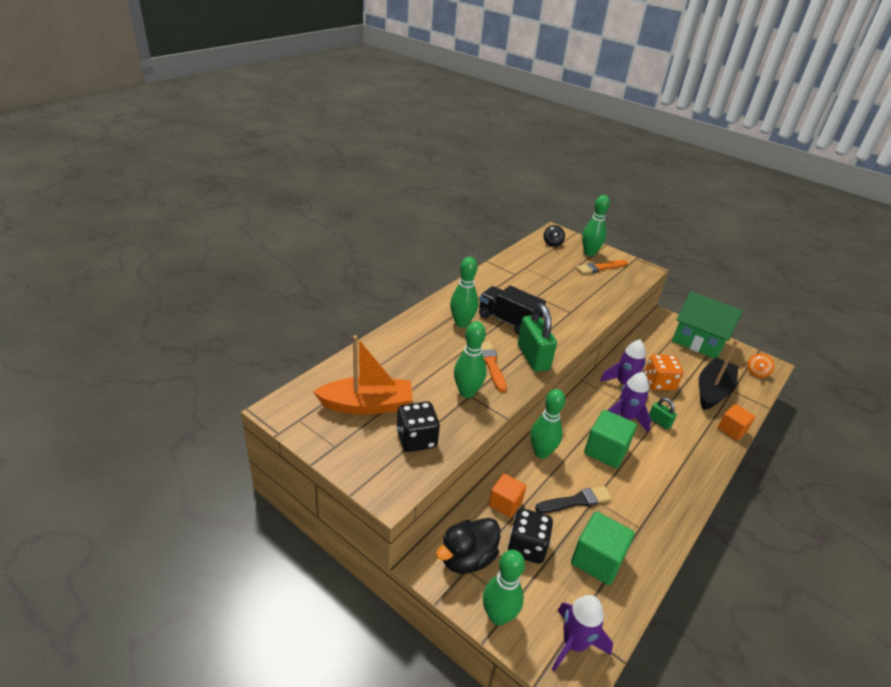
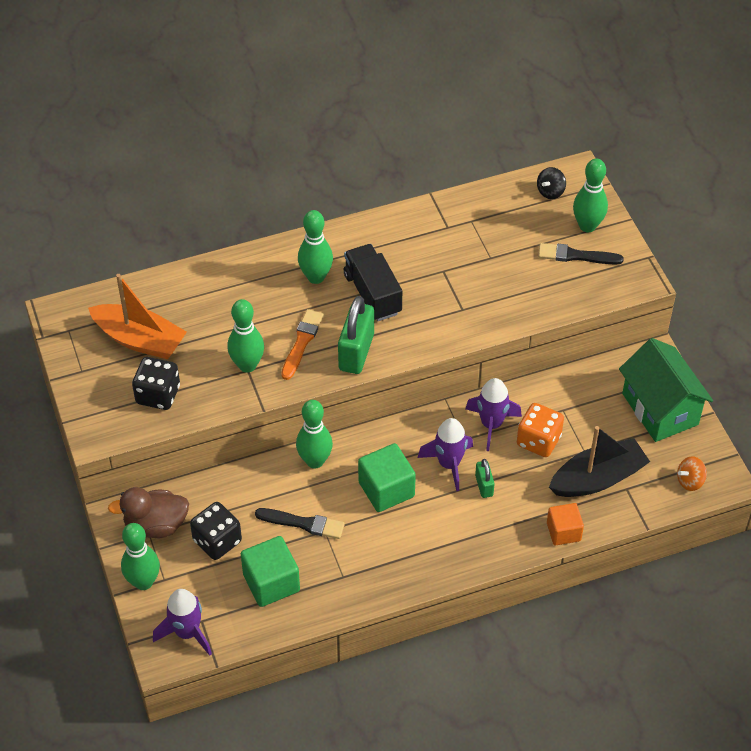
camera: 35 degrees right, 15 degrees up
(467, 558) = (156, 525): black duck -> brown duck
(505, 503) = (232, 494): orange cube -> none
(600, 268) = (576, 256): orange brush -> black brush

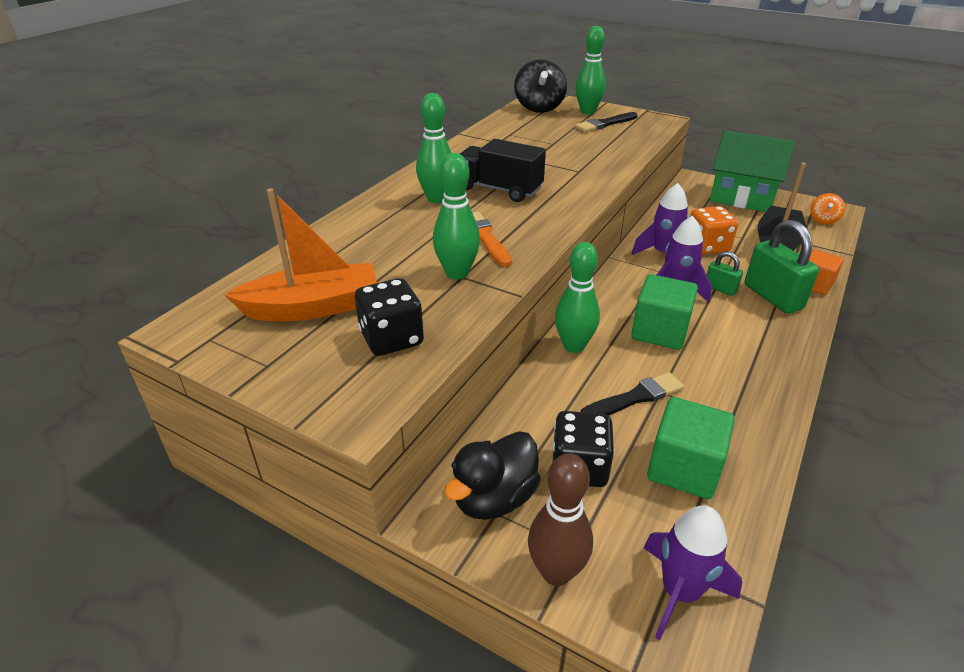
camera: 40 degrees left, 15 degrees down
(143, 582) = (556, 572): green bowling pin -> brown bowling pin
(156, 525) = (494, 498): brown duck -> black duck
(356, 352) = (541, 223): green padlock -> green padlock (772, 297)
(550, 192) = (539, 108): black spinning top -> black spinning top, size x1.90

